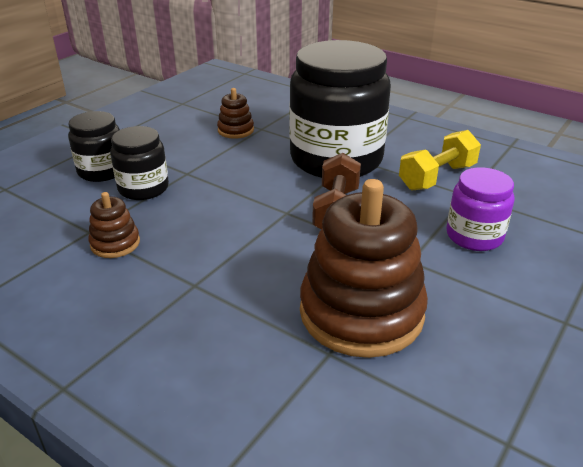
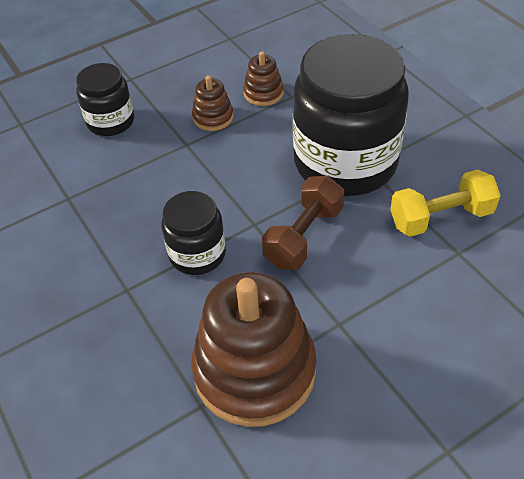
camera: 25 degrees right, 15 degrees up
(115, 243) = (83, 219): brown stacking toy -> brown stacking toy (213, 117)
(143, 188) = (137, 155): black jar -> black jar (197, 254)
(474, 236) = (427, 312): purple jar -> none

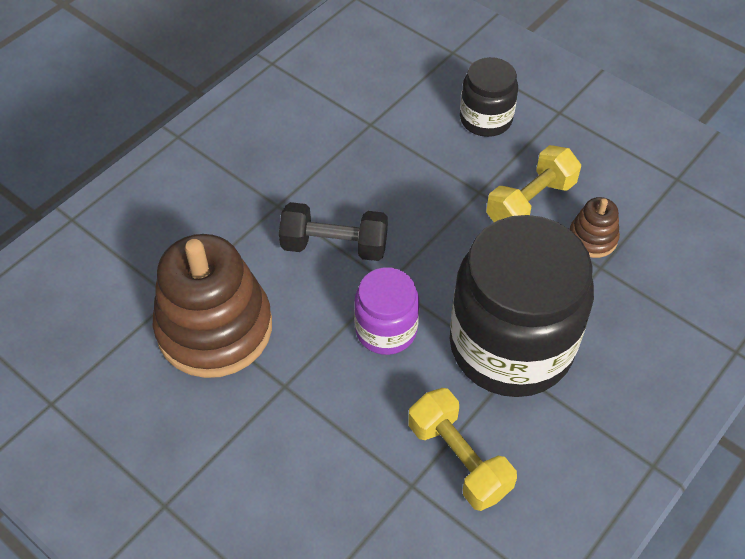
camera: 70 degrees right, 5 degrees up
(197, 254) = (334, 246): black jar -> black dumbbell
(213, 117) = (530, 203): brown stacking toy -> yellow dumbbell
(303, 236) = (386, 330): brown dumbbell -> purple jar

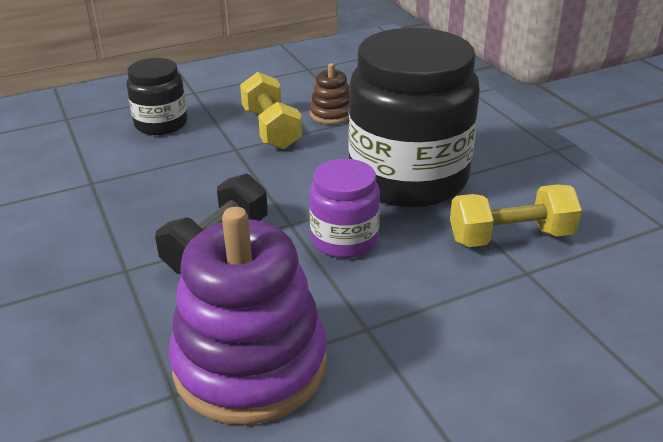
camera: 65 degrees left, 20 degrees down
(215, 328) = (250, 365): brown stacking toy -> purple stacking toy

